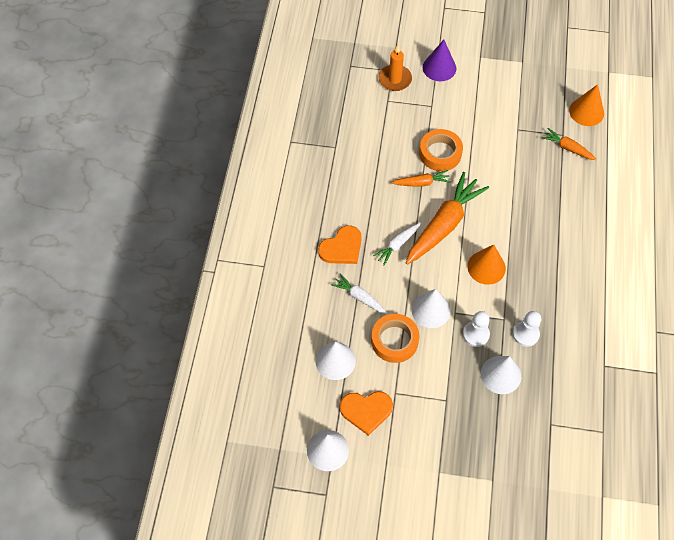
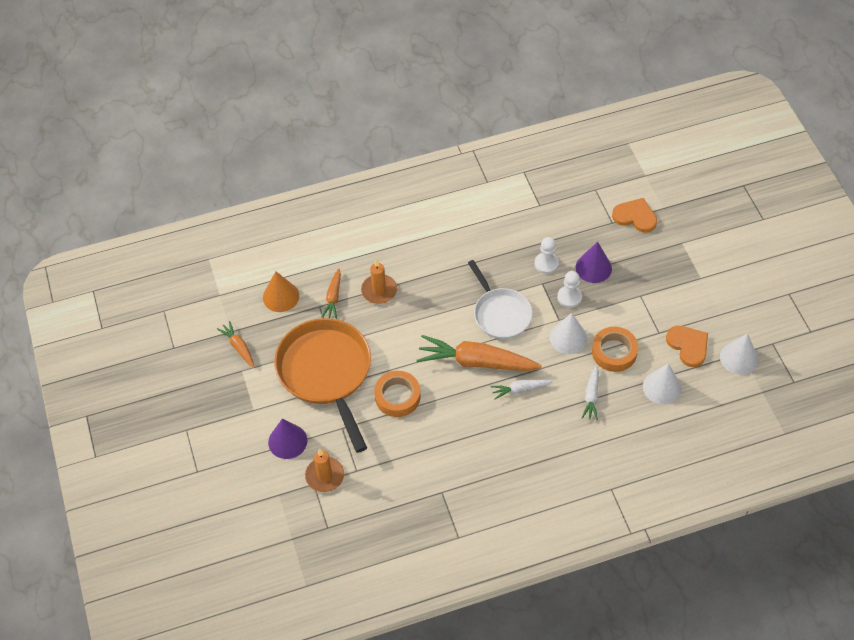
camera: 115 degrees left, 5 degrees down
(342, 247) = (551, 433): orange heart -> orange heart (635, 217)
(397, 245) = (520, 389): white carrot -> white carrot turned 150 degrees clockwise
(421, 183) = (441, 398): orange carrot -> orange carrot (239, 347)
(486, 267) = (500, 313): orange cone -> white pan
(490, 114) = (326, 373): none -> orange pan
(501, 375) = (593, 267): white cone -> purple cone
(559, 184) = (379, 290): none -> orange candle

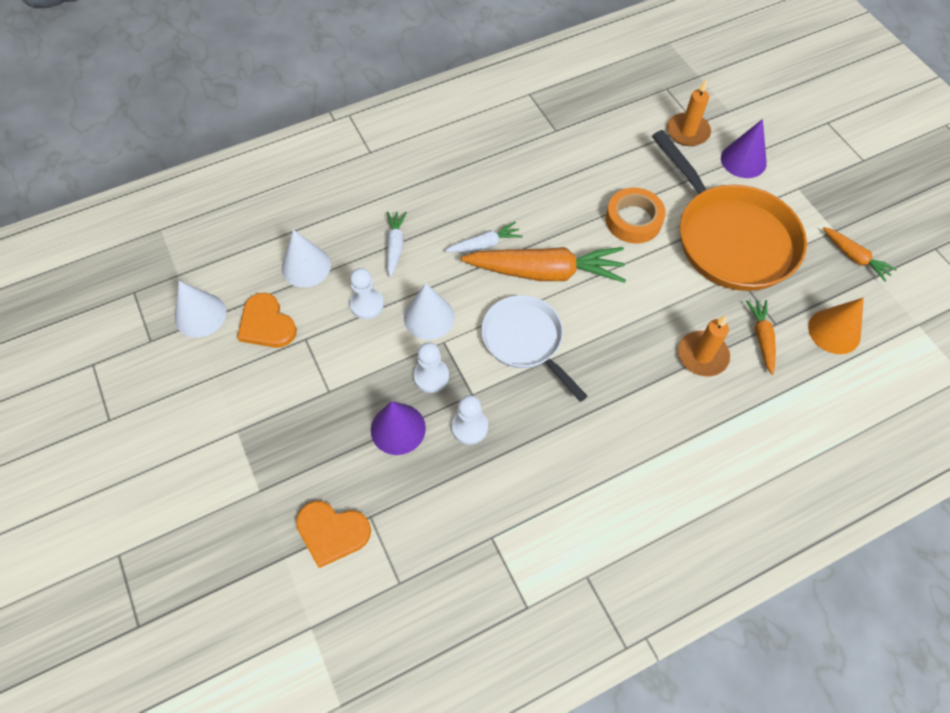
camera: 170 degrees right, 5 degrees up
(614, 352) = (367, 304): orange tape -> white pawn

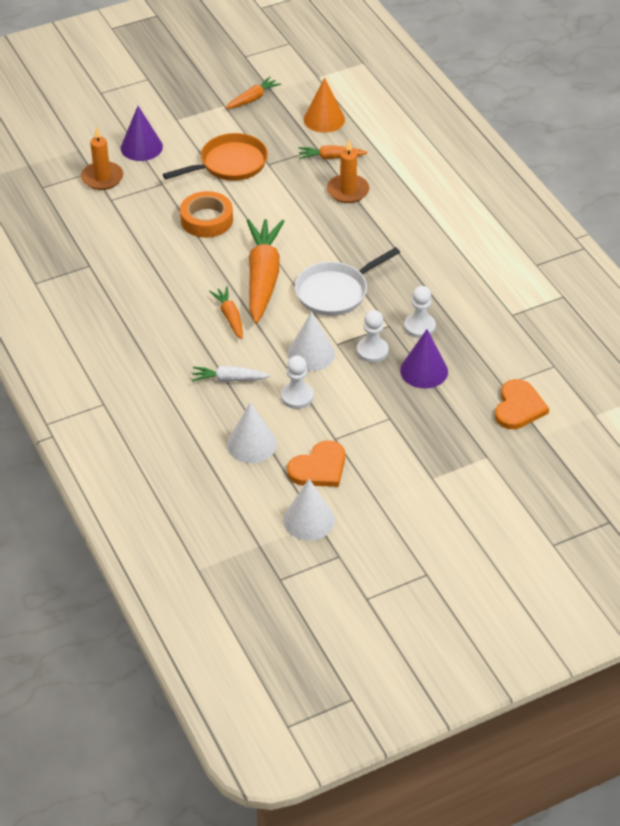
camera: 90 degrees left, 15 degrees down
(484, 244) = (230, 317): white carrot -> orange carrot
(730, 238) = (229, 164): orange pan -> orange pan, size x0.62

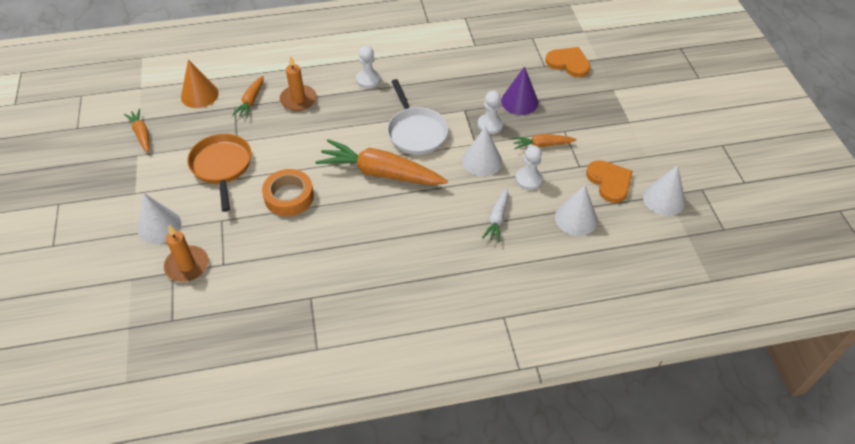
camera: 75 degrees left, 5 degrees up
(141, 147) = (159, 226): purple cone -> white cone
(230, 317) = (421, 204): orange carrot -> orange carrot (542, 145)
(419, 327) = (472, 93): white pawn -> white pawn (368, 80)

